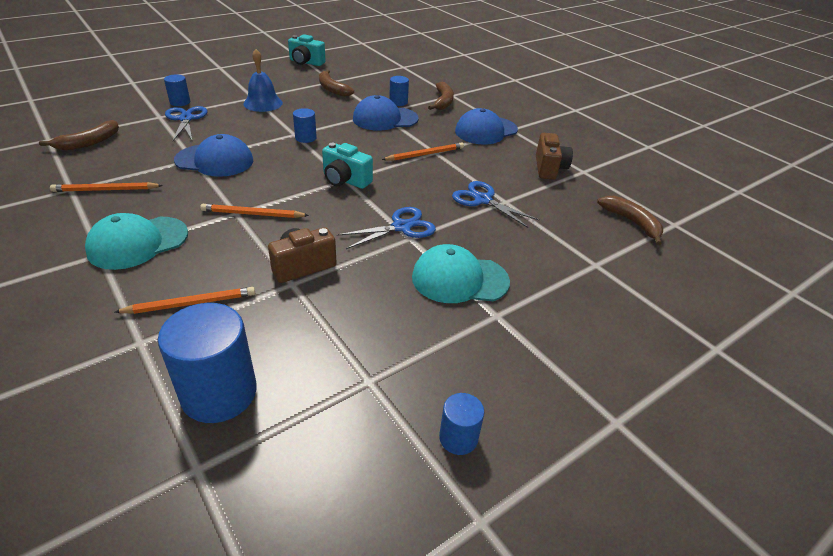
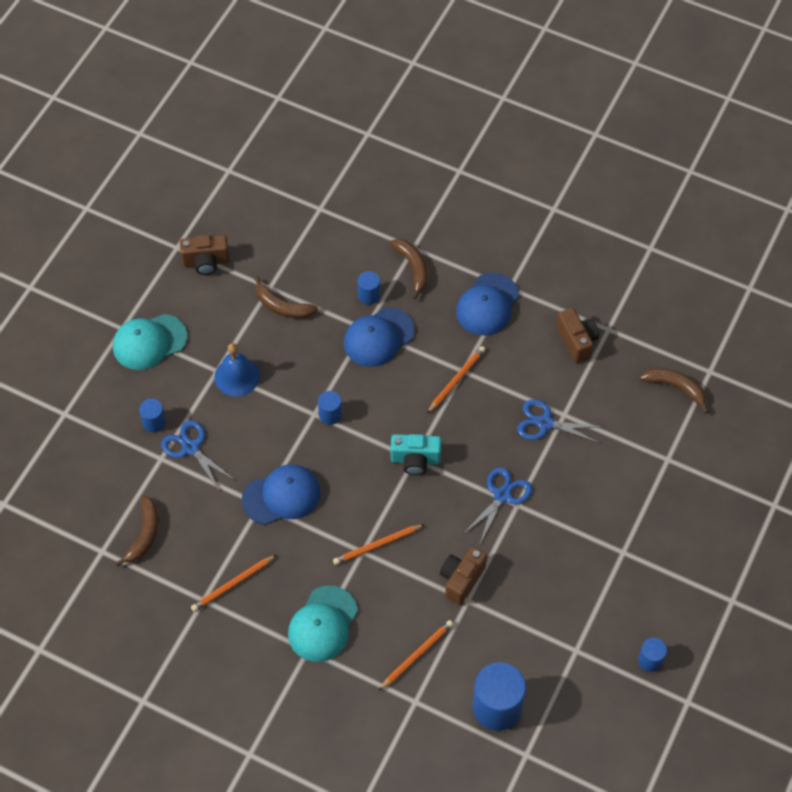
camera: 25 degrees left, 20 degrees up
(306, 62) = (206, 262): turquoise camera -> brown camera
(459, 279) = (579, 530): turquoise cap -> turquoise cap (149, 342)

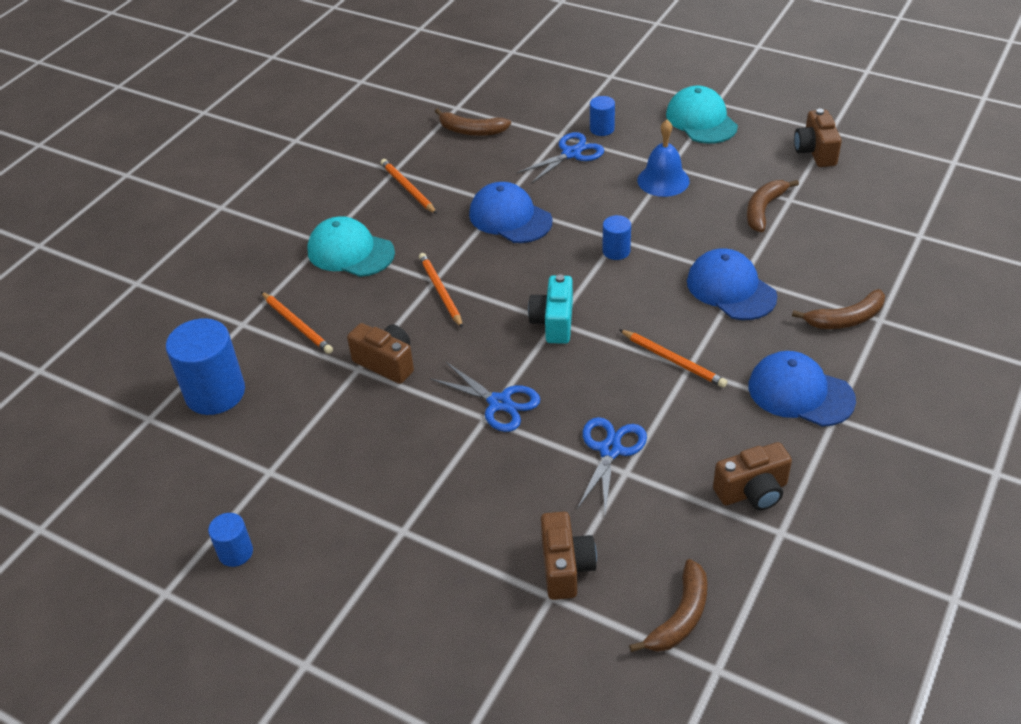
camera: 95 degrees right, 15 degrees down
(281, 496) = (510, 217): blue cap -> blue cap turned 150 degrees clockwise
(369, 295) = (793, 279): blue cylinder -> none
(645, 451) = (565, 567): none -> brown camera

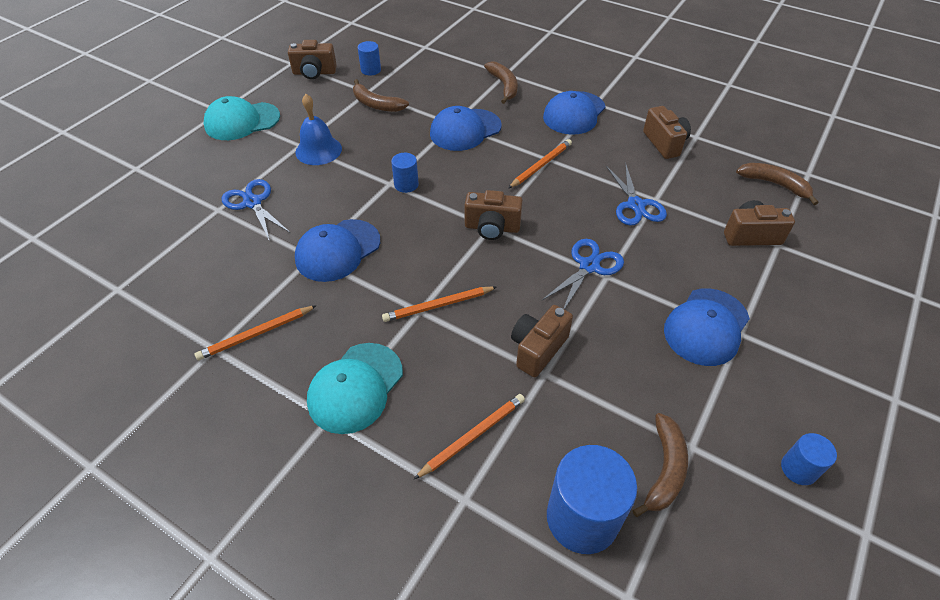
camera: 90 degrees left, 5 degrees up
(412, 500) = (706, 327): none -> blue cap
(471, 131) = (172, 276): brown banana -> brown banana (664, 469)
(554, 322) = (492, 228): turquoise camera -> brown camera
(602, 129) = (223, 180): blue cylinder -> blue cylinder (371, 70)
(610, 450) = (635, 205): blue scissors -> blue scissors turned 120 degrees counterclockwise

